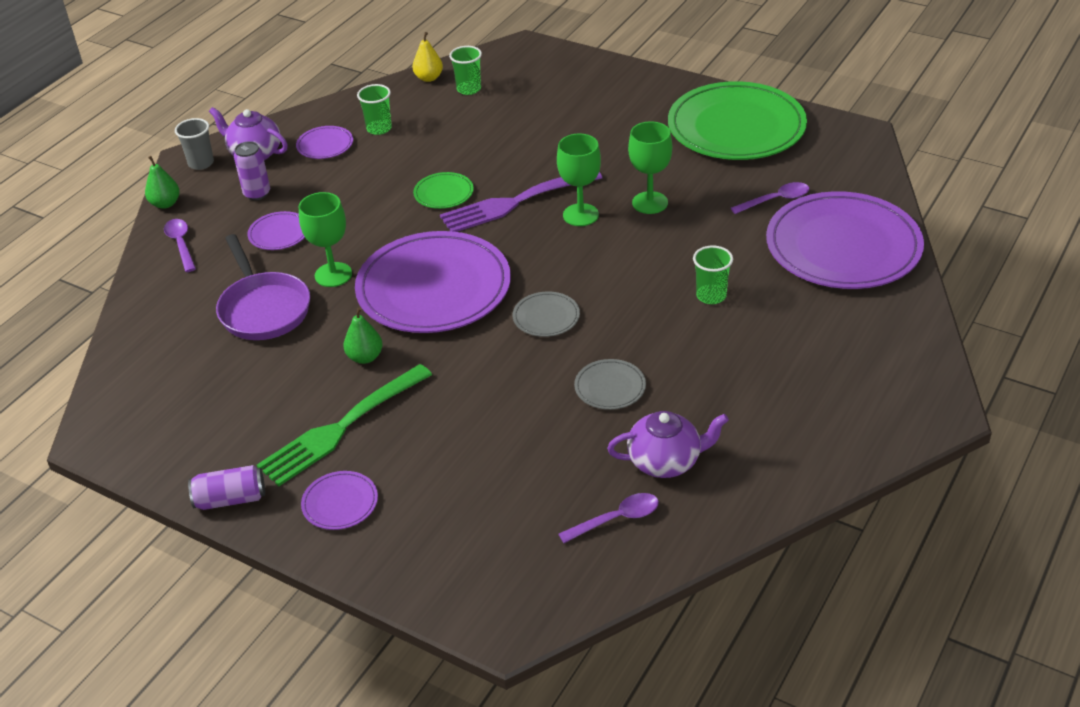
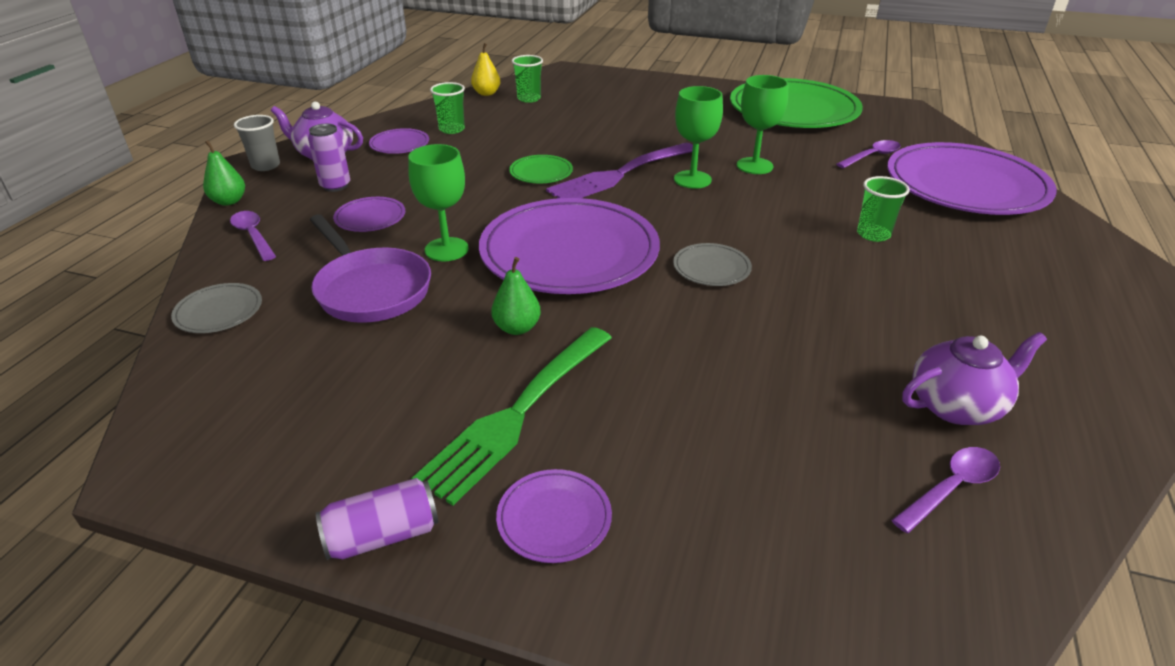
camera: 15 degrees left, 5 degrees down
(610, 387) = (830, 330): grey plate -> grey plate (219, 311)

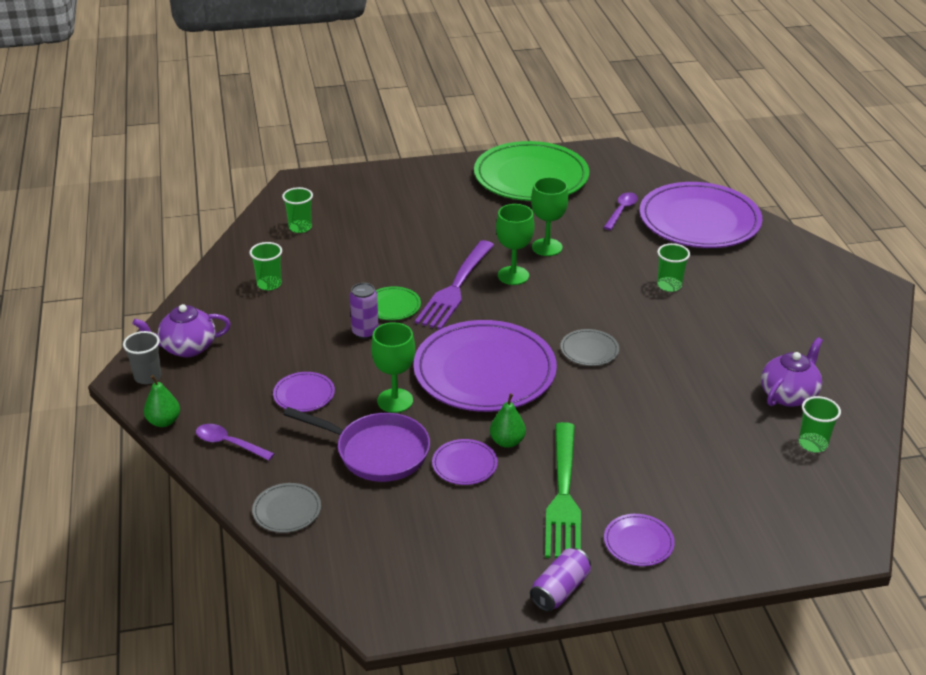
camera: 30 degrees left, 0 degrees up
(335, 186) = (237, 375): purple can -> purple can (365, 332)
(399, 144) = (241, 315): purple plate -> purple plate (464, 464)
(486, 93) = (254, 232): yellow pear -> none
(951, 488) = (812, 444): purple spoon -> green cup

